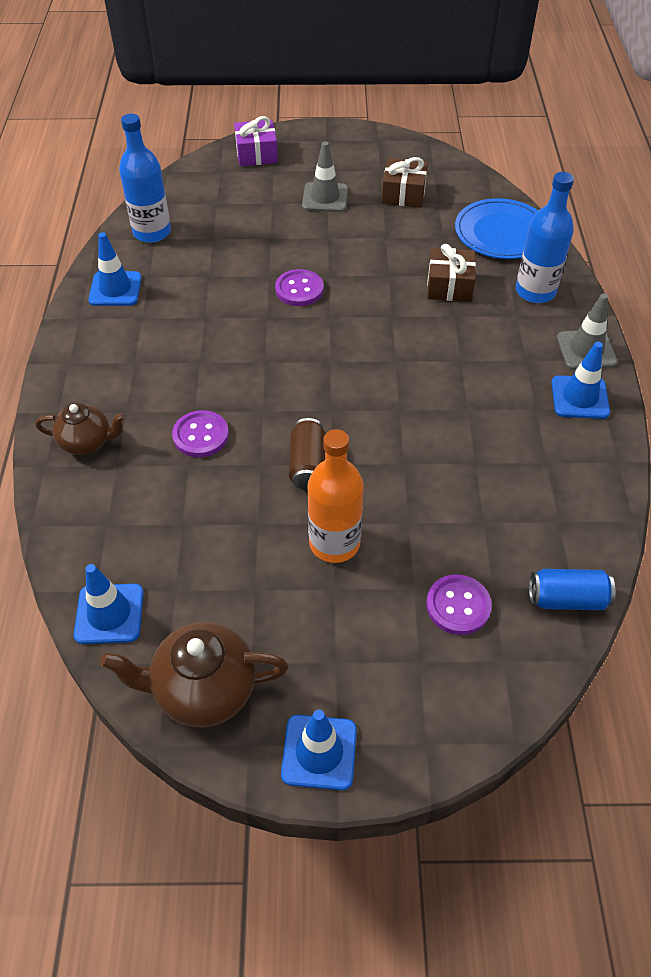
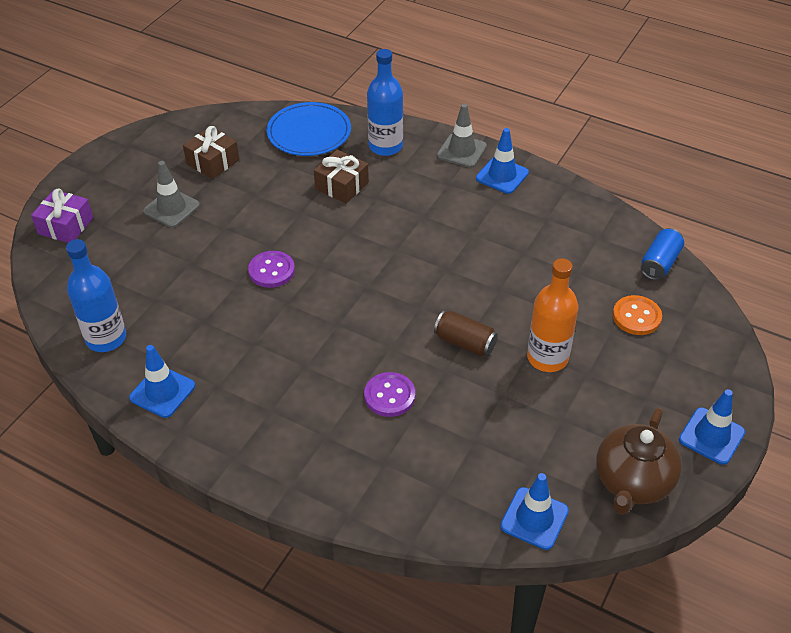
camera: 60 degrees left, 5 degrees down
(87, 442) = (342, 476): brown teapot -> none
(458, 606) = (636, 316): purple button -> orange button

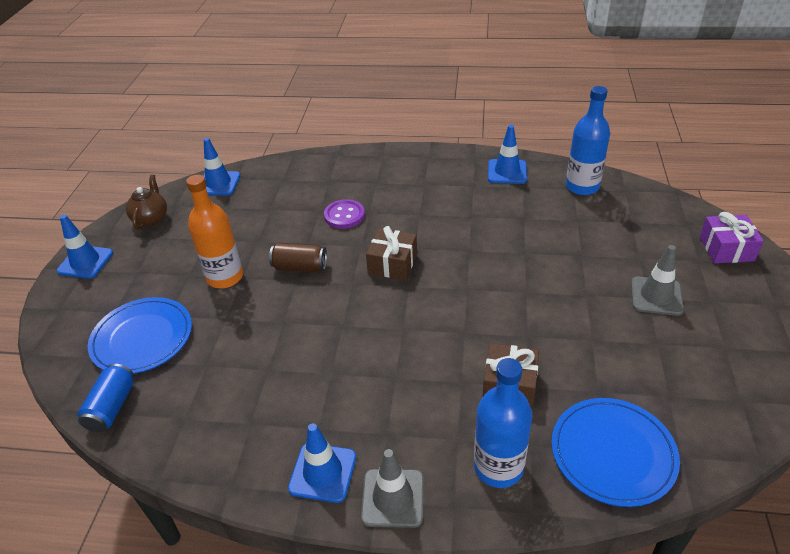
camera: 160 degrees right, 5 degrees down
(213, 162) = (678, 364): brown gift -> brown gift (392, 263)
(271, 270) = (505, 271): purple button -> none
(632, 482) = (151, 218): brown teapot -> brown teapot, size x0.65
(636, 316) = (142, 338): orange button -> blue plate

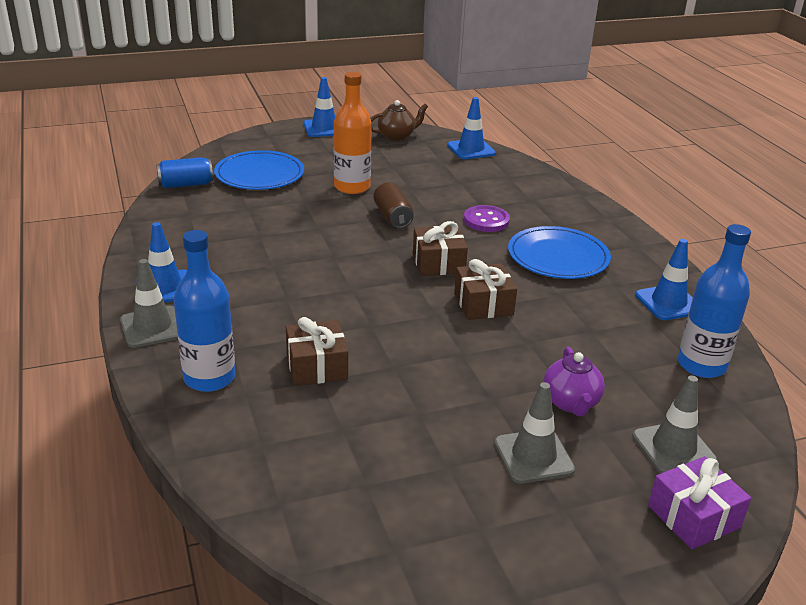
camera: 60 degrees right, 10 degrees down
(465, 258) = (483, 304): none -> brown gift
(603, 258) = (570, 403): none -> purple teapot
(613, 453) = (260, 450): blue plate -> blue plate (558, 257)
(662, 231) = (673, 448): none -> grey traffic cone

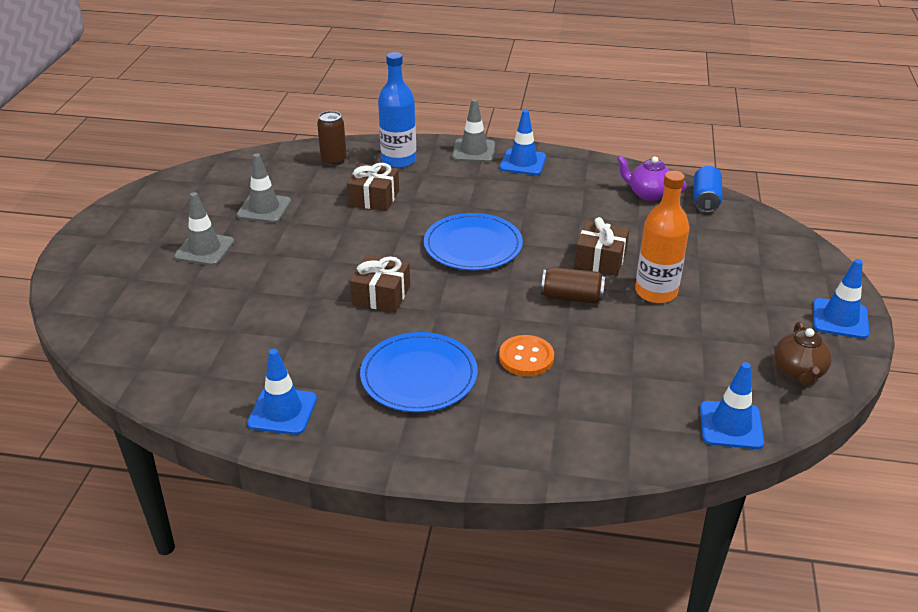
camera: 120 degrees right, 5 degrees up
(244, 435) = (334, 160): none -> brown can
(259, 174) = (713, 243): blue plate -> blue plate (473, 246)
(438, 263) = (465, 295): brown gift -> brown gift (600, 259)
(486, 220) = (526, 357): purple button -> orange button
(570, 403) = (229, 286): purple teapot -> purple teapot (648, 194)
(673, 448) = (141, 310): grey traffic cone -> grey traffic cone (264, 208)
(693, 516) = (90, 287): purple gift -> none
(701, 365) = (191, 377): blue bottle -> none

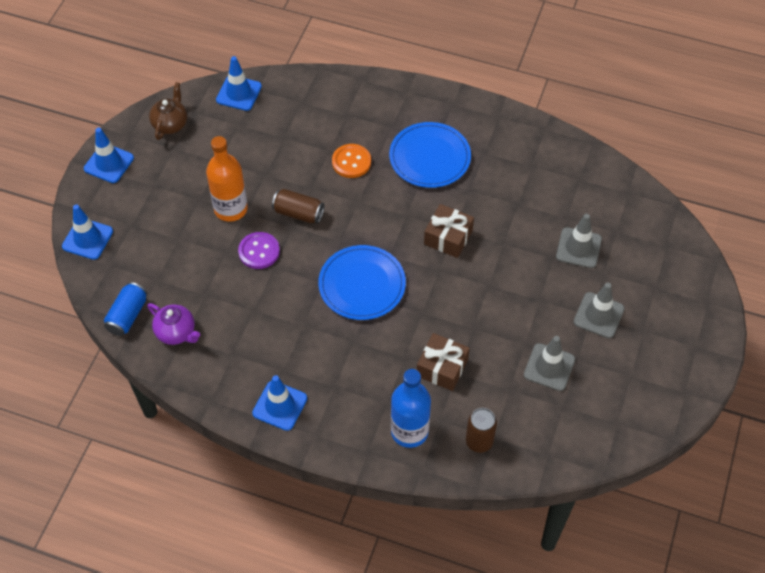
camera: 170 degrees left, 20 degrees up
(282, 411) = (523, 142): blue traffic cone -> blue traffic cone (87, 239)
(473, 151) = (326, 436): grey traffic cone -> grey traffic cone (578, 248)
(600, 259) = (259, 251): brown gift -> purple button

